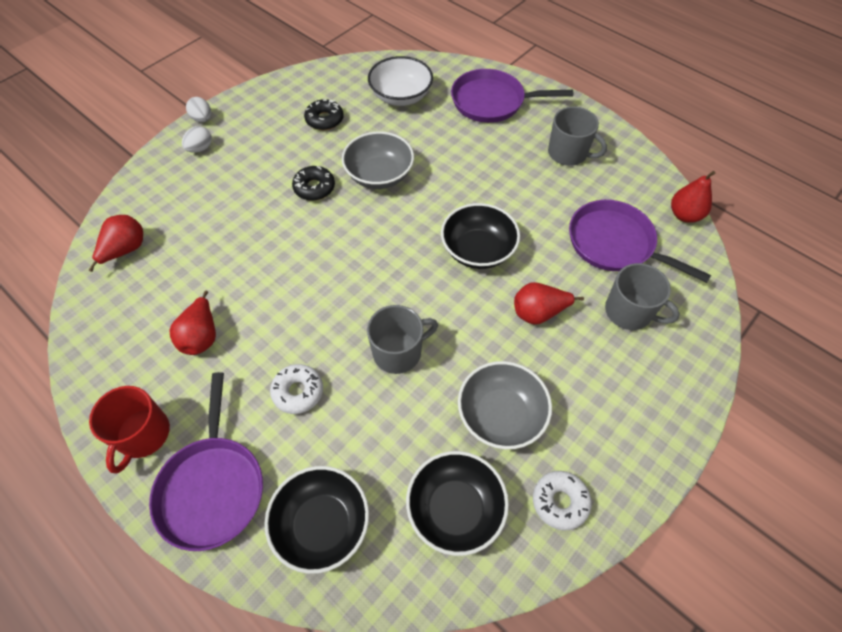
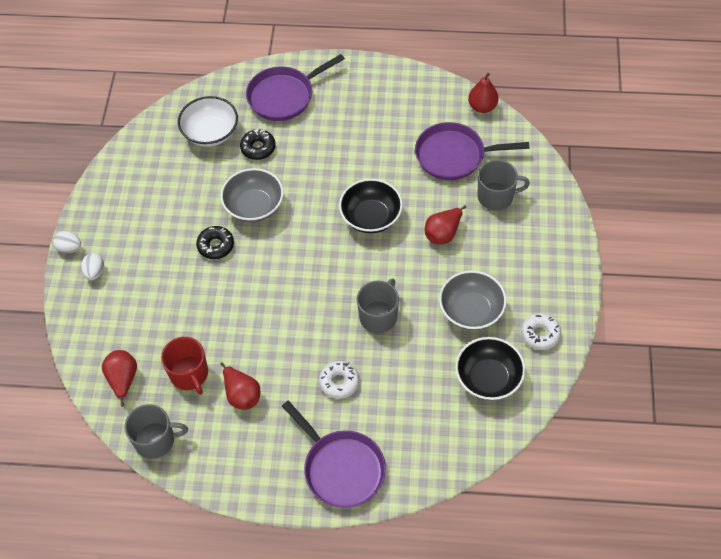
camera: 35 degrees left, 0 degrees up
(143, 435) = (267, 474): red mug -> red mug (189, 374)
(322, 524) = (423, 439): black bowl -> none
(324, 120) = (170, 188): black donut -> black donut (258, 148)
(568, 153) = (373, 106): grey mug -> grey mug (156, 440)

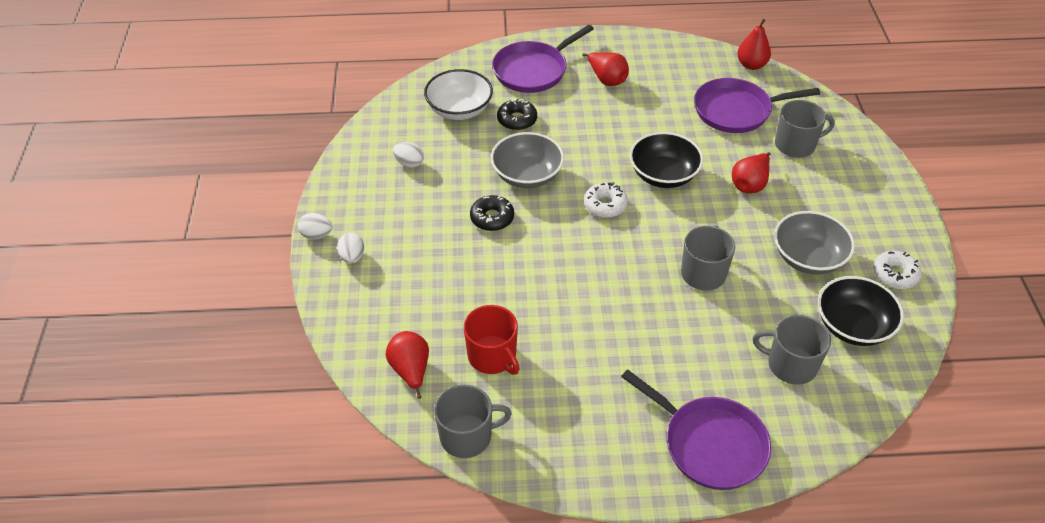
camera: 10 degrees left, 10 degrees down
(157, 184) = (409, 163): none -> white egg
(242, 395) = (563, 373): red pear -> red pear (607, 79)
(339, 382) = (678, 347): white donut -> white donut (605, 205)
(426, 407) = (790, 365): none -> grey mug

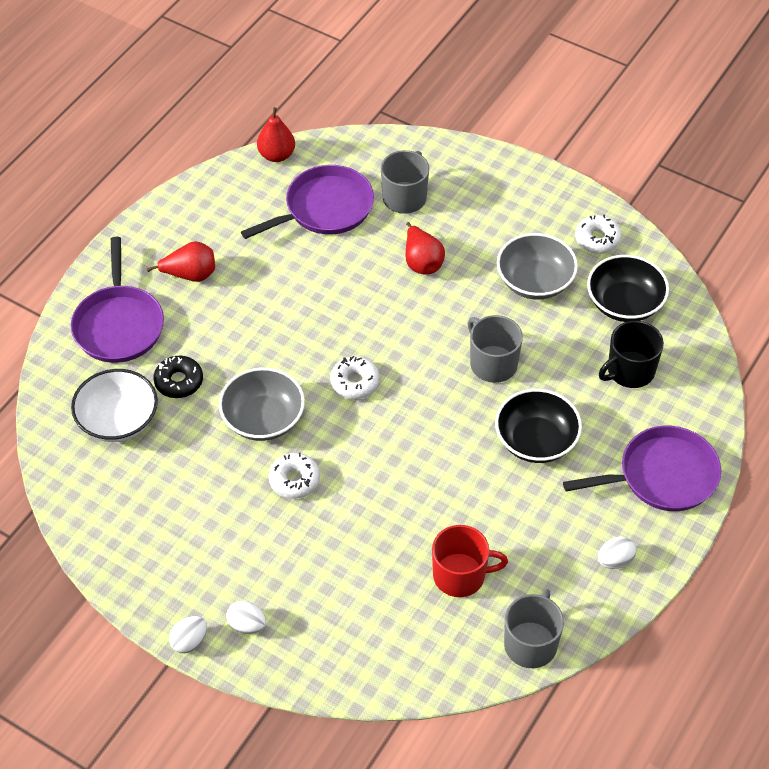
camera: 55 degrees left, 5 degrees up
(409, 163) = (158, 507): white egg -> white egg (615, 561)
(410, 371) = (427, 649): red pear -> none
(492, 218) = (294, 480): black donut -> white donut
(663, 175) = (356, 315): black bowl -> black bowl (536, 441)
(736, 111) = (325, 208): purple pan -> purple pan turned 150 degrees counterclockwise
(790, 365) = (629, 371): grey mug -> black mug

